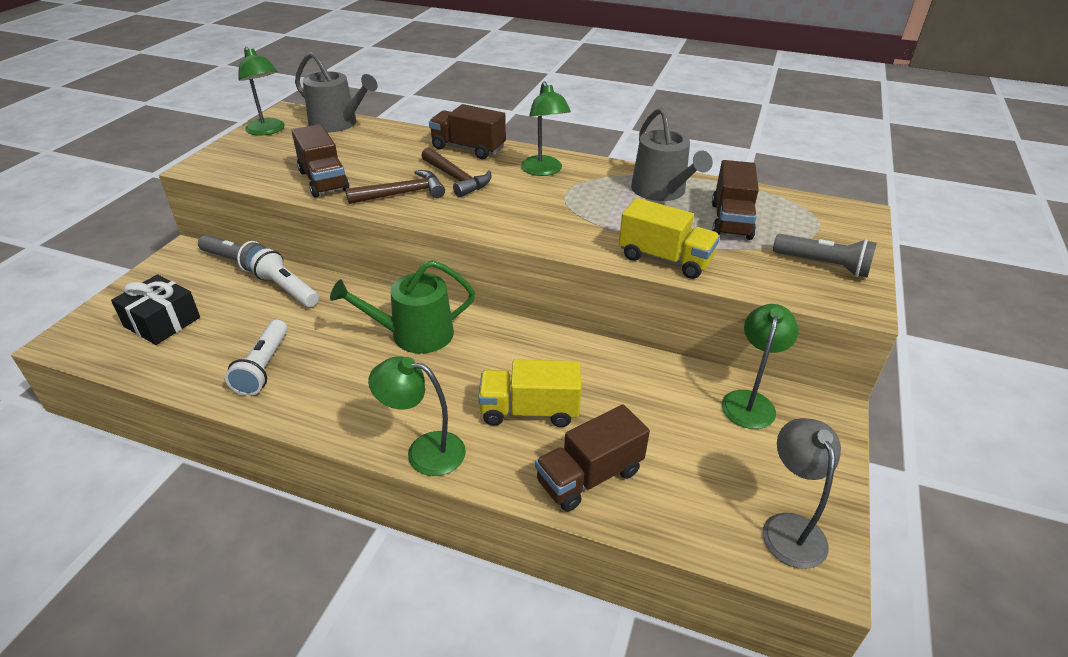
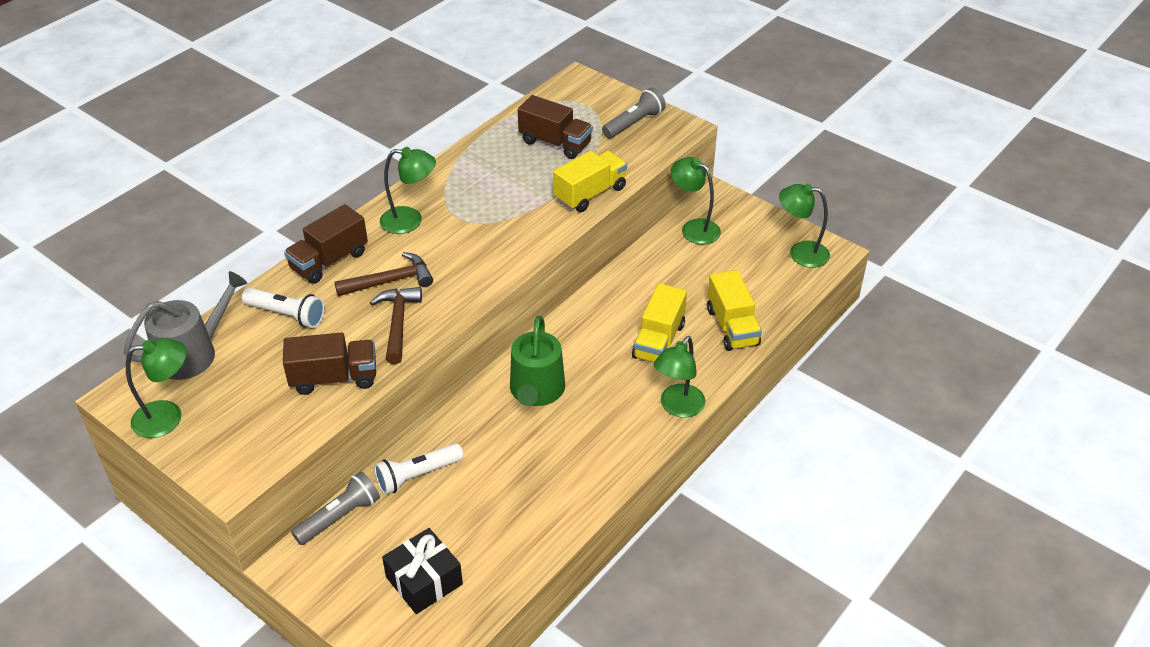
camera: 70 degrees left, 5 degrees up
(263, 367) = (535, 500): white flashlight -> white flashlight (287, 315)
(589, 476) = (732, 327): brown truck -> yellow truck
(662, 191) = (489, 163): grey watering can -> none
(789, 528) = (800, 253): grey lamp -> green lamp

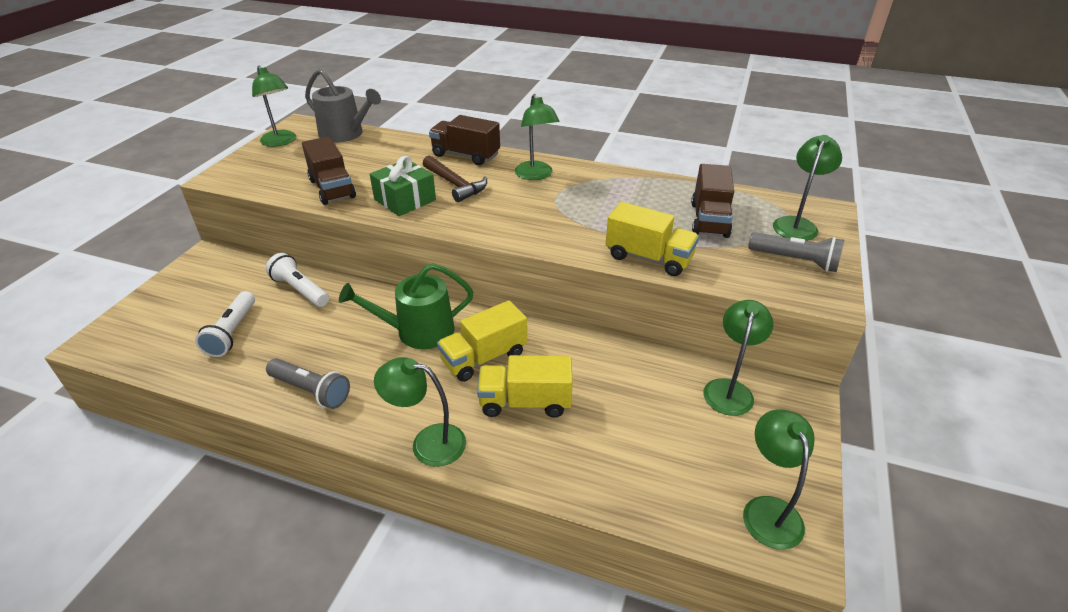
camera: 70 degrees right, 5 degrees down
(287, 315) = (397, 155): white flashlight -> white flashlight (232, 332)
(339, 517) = (253, 265): grey flashlight -> grey flashlight (311, 391)
(398, 323) = (405, 200): brown hammer -> green gift
(424, 580) = (184, 323): black gift -> none
(588, 102) = (797, 224): none -> green lamp
(732, 327) = (581, 464): yellow truck -> yellow truck (484, 357)

